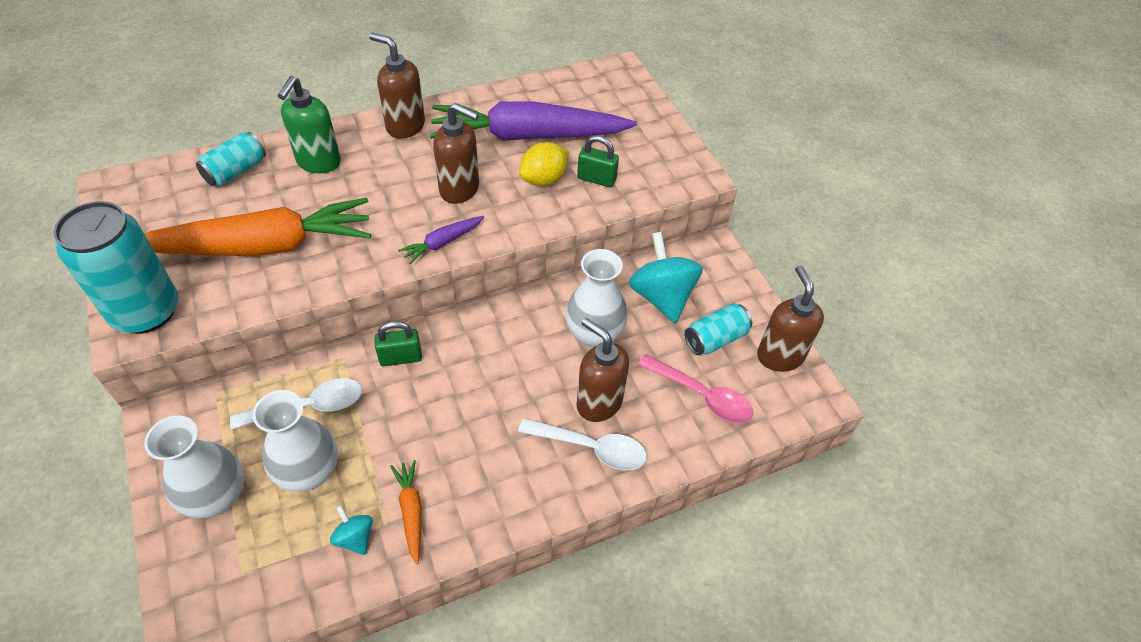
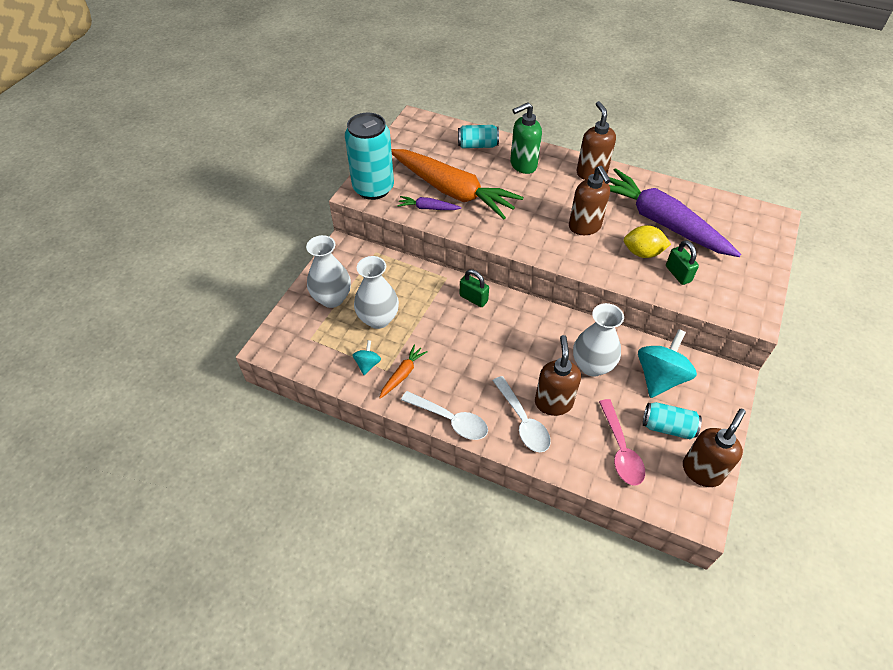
camera: 50 degrees right, 0 degrees up
(308, 406) = (407, 289): white spoon -> white spoon (450, 420)
(442, 243) = (543, 249): purple carrot -> purple carrot (428, 208)

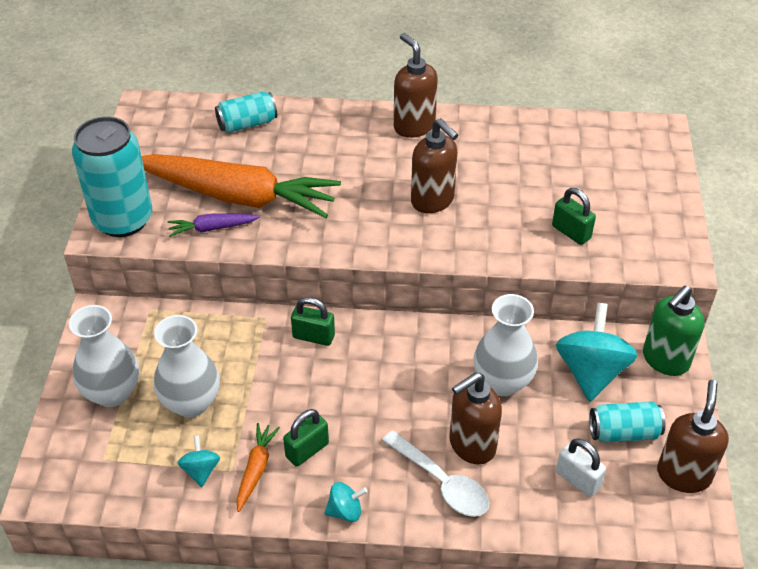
camera: 20 degrees left, 5 degrees down
(440, 372) = (307, 450): none -> green padlock
(450, 420) = (345, 511): white spoon -> turquoise spinning top
(523, 165) = (320, 137): green soap dispenser -> green soap dispenser (665, 360)
(553, 403) = (471, 445): brown soap dispenser -> brown soap dispenser turned 105 degrees counterclockwise
(620, 450) = (577, 479): pink spoon -> white padlock
(642, 253) = (518, 216): yellow lemon -> none
(661, 222) = (526, 170): purple carrot -> none

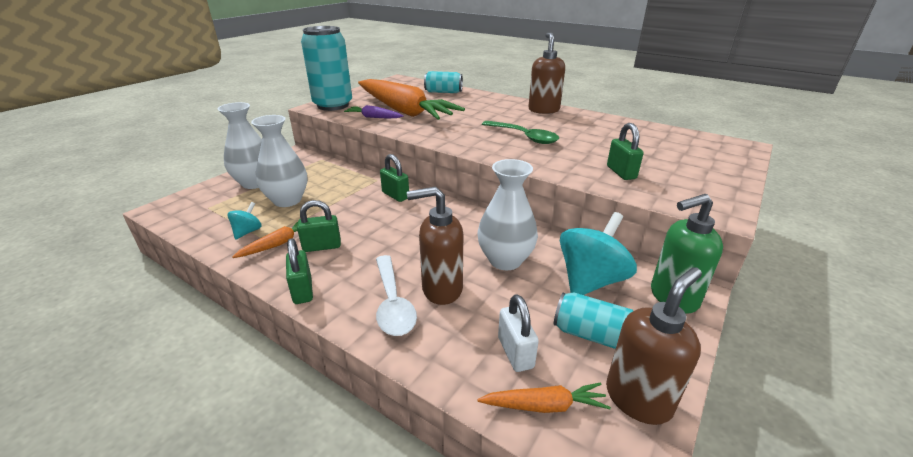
camera: 30 degrees right, 15 degrees down
(345, 511) = (302, 290): turquoise spinning top -> green padlock
(433, 201) = (524, 137): brown soap dispenser -> green spoon
(626, 513) = (544, 405): none -> orange carrot

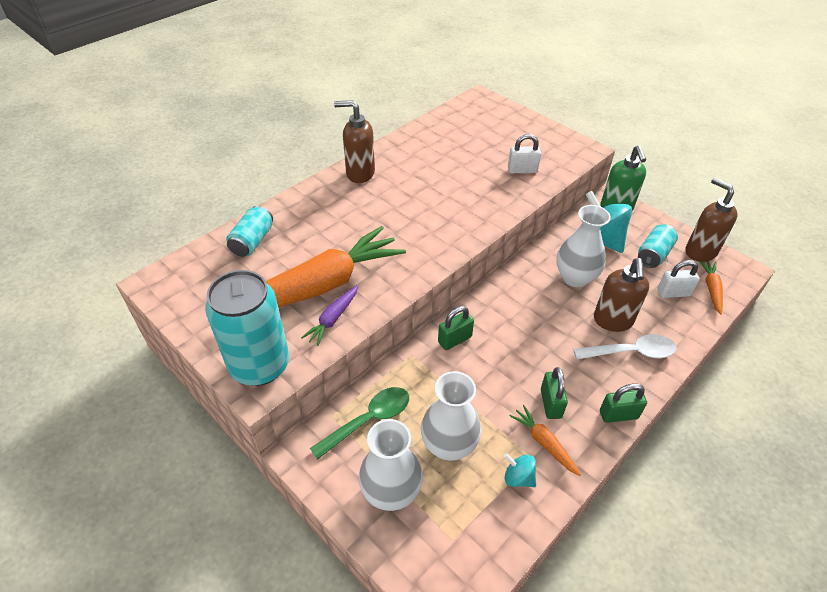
camera: 80 degrees left, 15 degrees up
(524, 137) = (434, 204): green spoon -> green spoon (368, 420)
(621, 172) = (522, 170): green padlock -> white padlock

